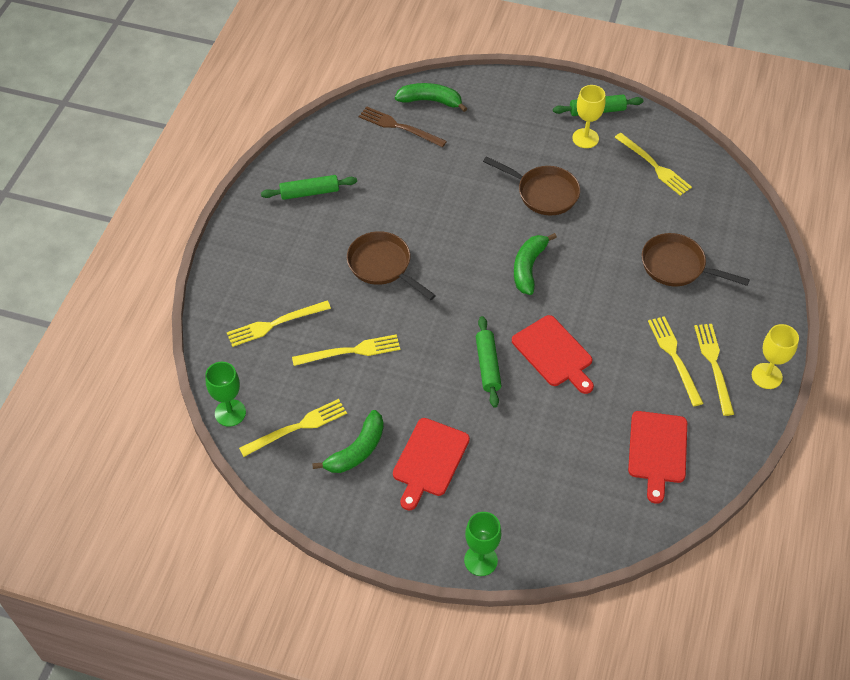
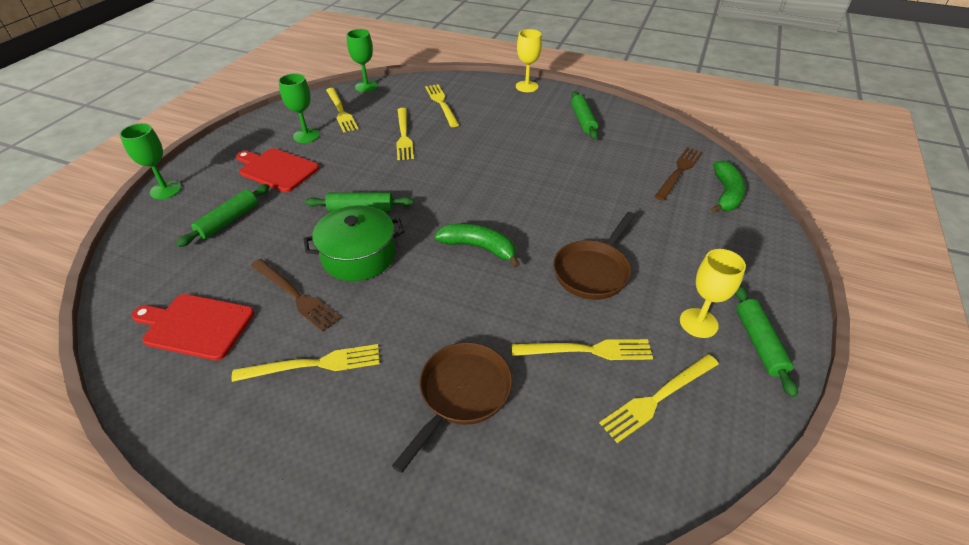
camera: 95 degrees right, 10 degrees down
(357, 450) = (306, 135): green banana -> green goblet
(382, 265) = (494, 154): brown pan -> none
(523, 476) = (228, 221): none -> green rolling pin
(554, 353) = (359, 256): red cutting board -> green pot
(610, 388) = (295, 295): none -> brown fork
(714, 365) = (284, 408): yellow fork -> yellow fork (587, 350)
(766, 376) = (239, 475): yellow goblet -> yellow goblet (527, 86)

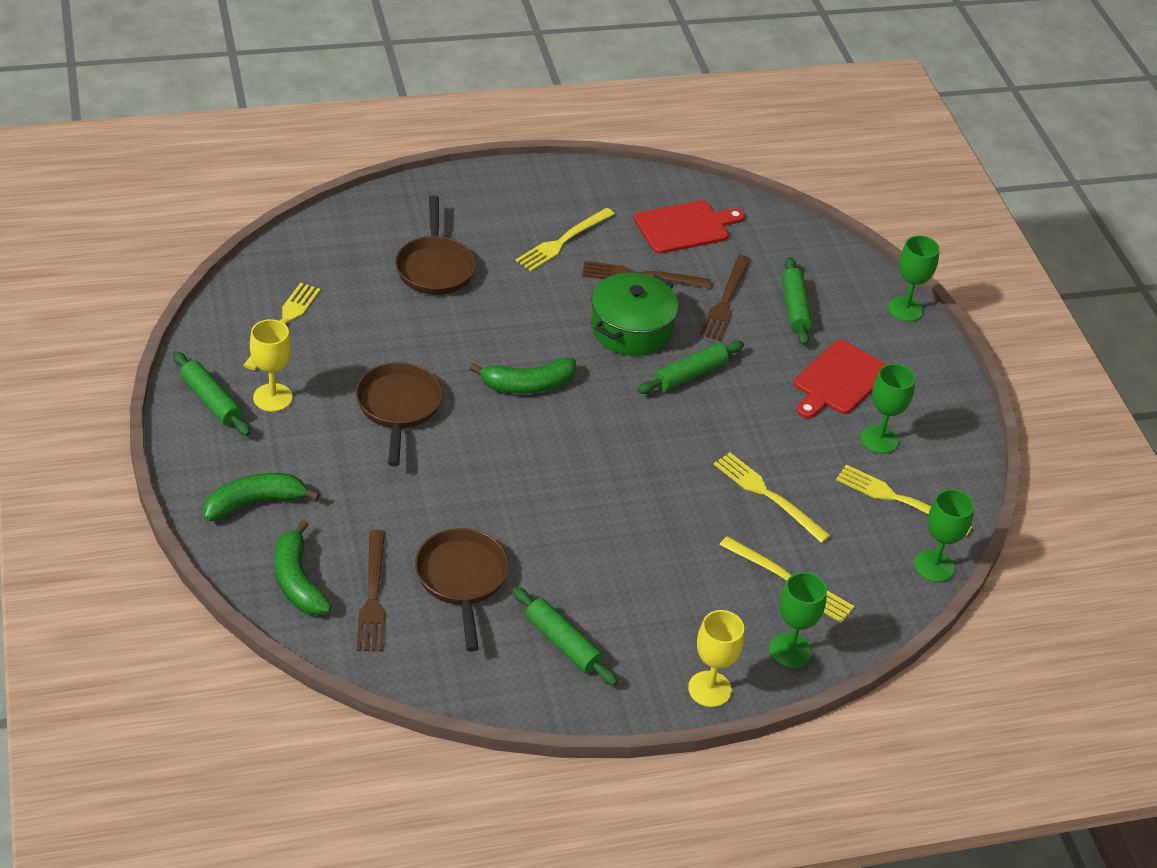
camera: 140 degrees right, 0 degrees up
(264, 247) = (725, 301): none -> brown fork
(277, 169) = (839, 380): red cutting board -> red cutting board turned 135 degrees clockwise
(474, 85) = (790, 650): none -> green goblet
(587, 350) = (359, 334): yellow fork -> none
(619, 161) = (461, 580): none -> brown pan
(742, 248) = (255, 502): none -> green banana

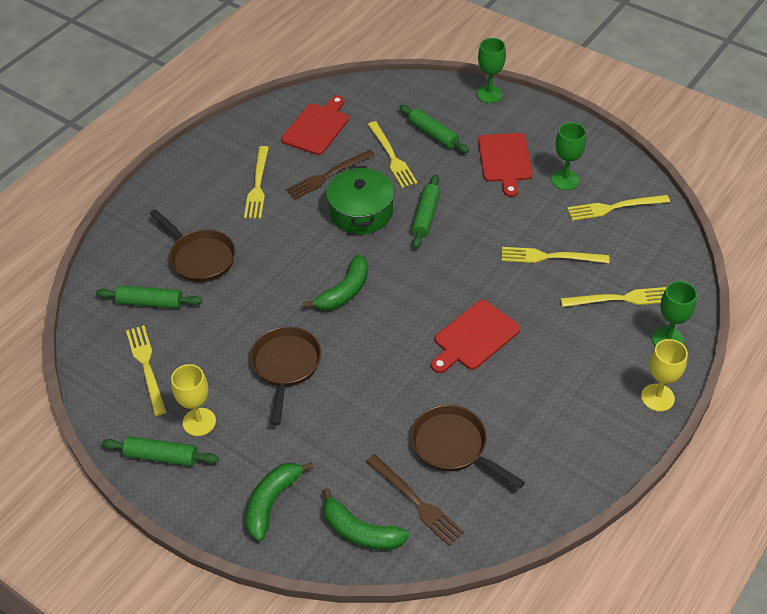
camera: 35 degrees left, 5 degrees up
(398, 408) = (285, 366): brown pan -> brown pan turned 45 degrees clockwise
(562, 643) = (553, 437): green rolling pin -> green rolling pin (150, 303)
(599, 508) = (474, 337): none -> red cutting board
(725, 301) = (392, 157): brown fork -> yellow fork
(934, 566) = (674, 232): green goblet -> none

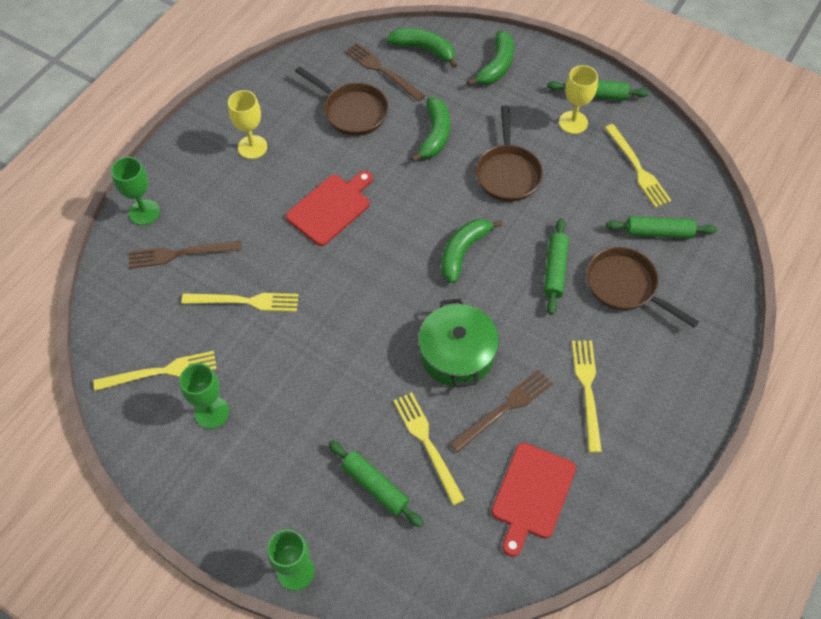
camera: 175 degrees right, 10 degrees up
(359, 413) = (435, 135): none -> green banana
(425, 216) = (381, 351): green rolling pin -> green rolling pin (555, 270)
(505, 160) = (283, 442): red cutting board -> none
(620, 299) = (180, 254): yellow fork -> brown fork
(657, 397) = (169, 158): yellow goblet -> yellow goblet (252, 147)

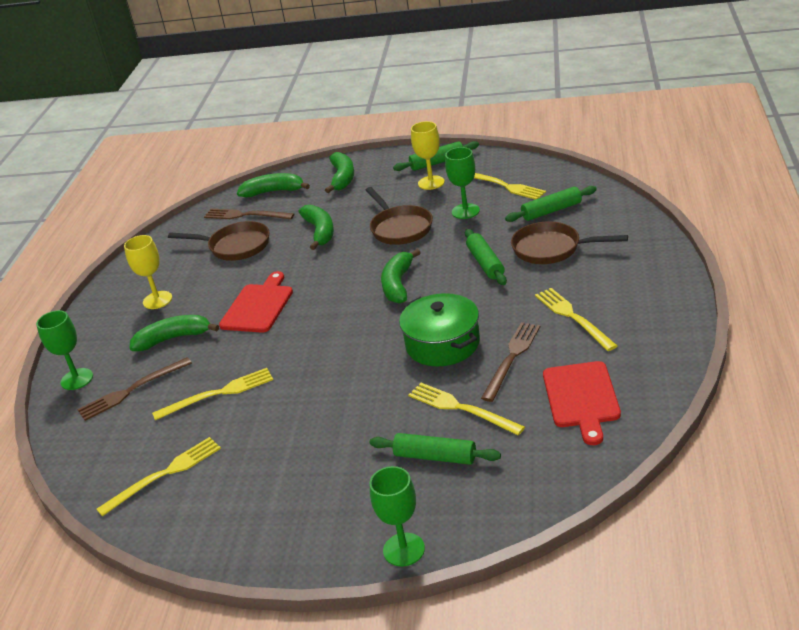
camera: 20 degrees left, 25 degrees down
(212, 412) = (237, 479): green goblet -> green goblet (465, 211)
(242, 207) = (173, 338): none -> green banana

